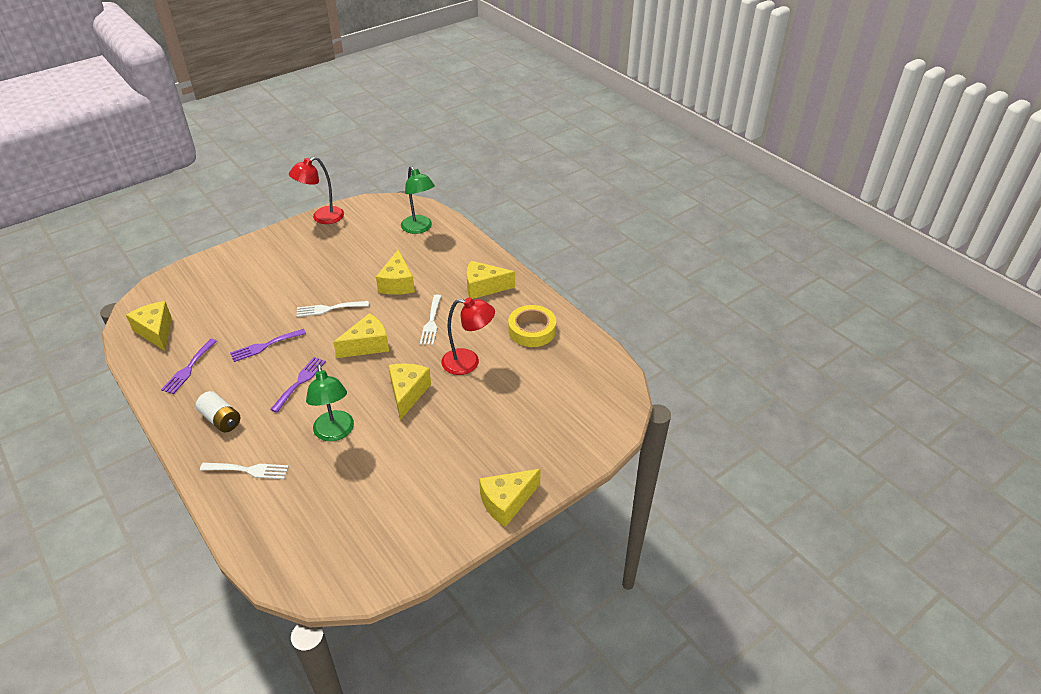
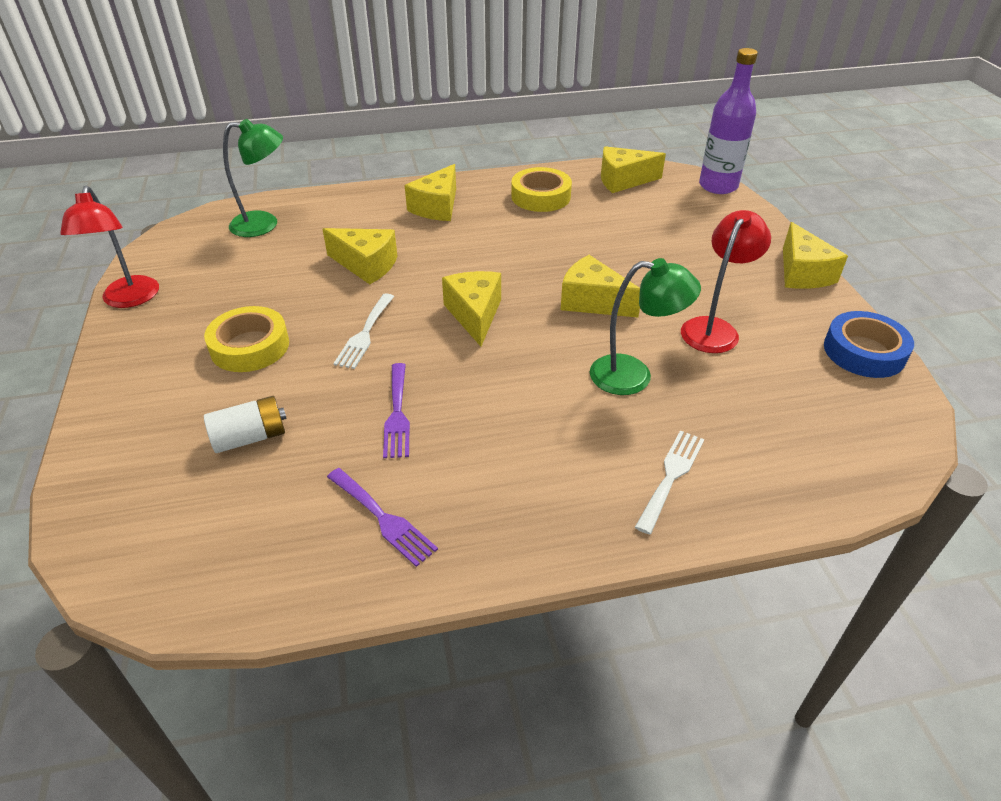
camera: 65 degrees left, 0 degrees up
(156, 331) = (235, 555): yellow cheese -> yellow cheese (623, 180)
(221, 419) = (541, 492): white battery -> white battery (250, 437)
(300, 273) = (250, 346): none -> yellow tape
(300, 382) = (508, 390): purple fork -> none
(414, 553) = (864, 352): none -> blue tape
(431, 322) = (471, 256): white fork -> none
(468, 362) = (566, 247): red lamp -> red lamp (714, 328)
(620, 425) = (718, 186): none -> purple bottle

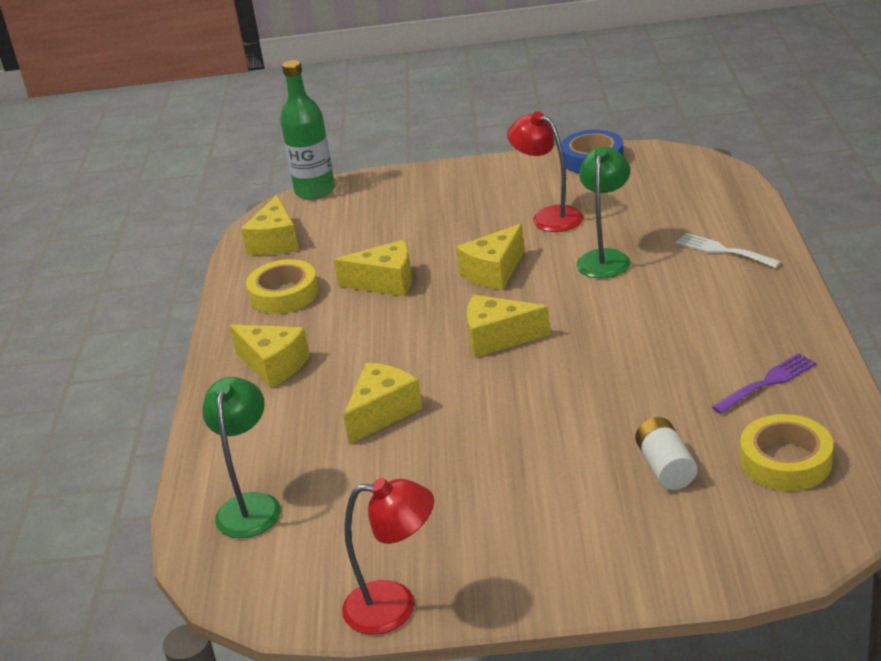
camera: 75 degrees left, 10 degrees down
(250, 346) = (518, 486): yellow tape -> yellow tape (785, 461)
(365, 334) = (514, 406): white fork -> none
(397, 414) = (641, 380): purple fork -> none
(718, 186) = (315, 191): purple bottle -> green bottle
(802, 273) = (481, 169): yellow cheese -> yellow cheese (386, 282)

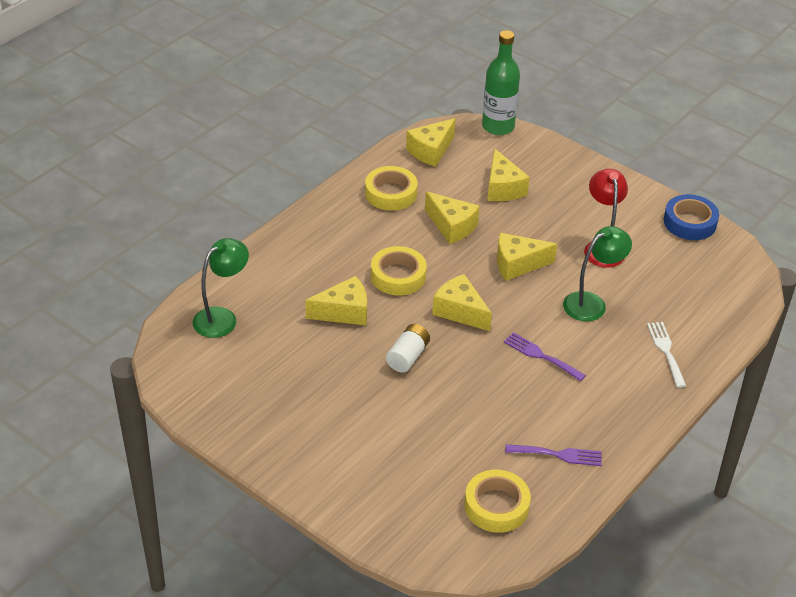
camera: 35 degrees right, 10 degrees up
(273, 365) = (329, 239): yellow cheese -> yellow cheese (502, 188)
(393, 350) = (398, 276): none -> yellow tape
(395, 606) = (217, 425): red lamp -> none
(626, 322) = (540, 356): none -> purple fork
(665, 467) = (433, 459): white battery -> white battery (407, 356)

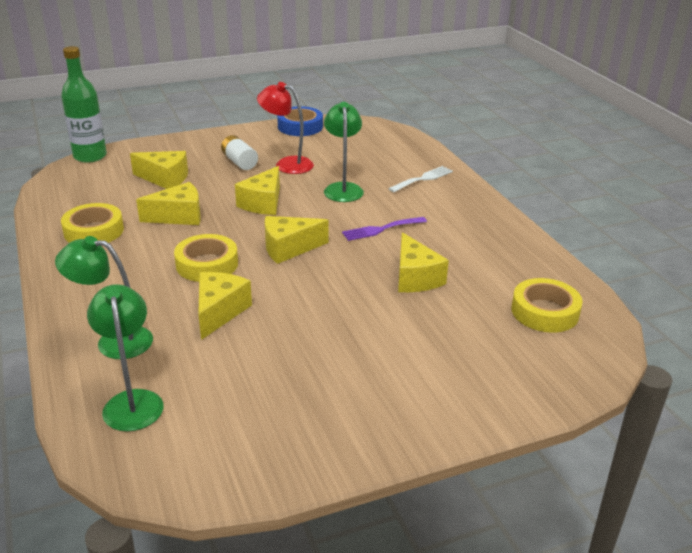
camera: 60 degrees left, 10 degrees down
(272, 277) = (114, 341): none -> green lamp
(407, 356) = (318, 295): white battery -> white battery (239, 162)
(430, 151) = (70, 194): yellow cheese -> yellow cheese (415, 278)
(558, 455) = (502, 260): purple fork -> none
(666, 351) = (423, 179): white fork -> white fork turned 120 degrees clockwise

